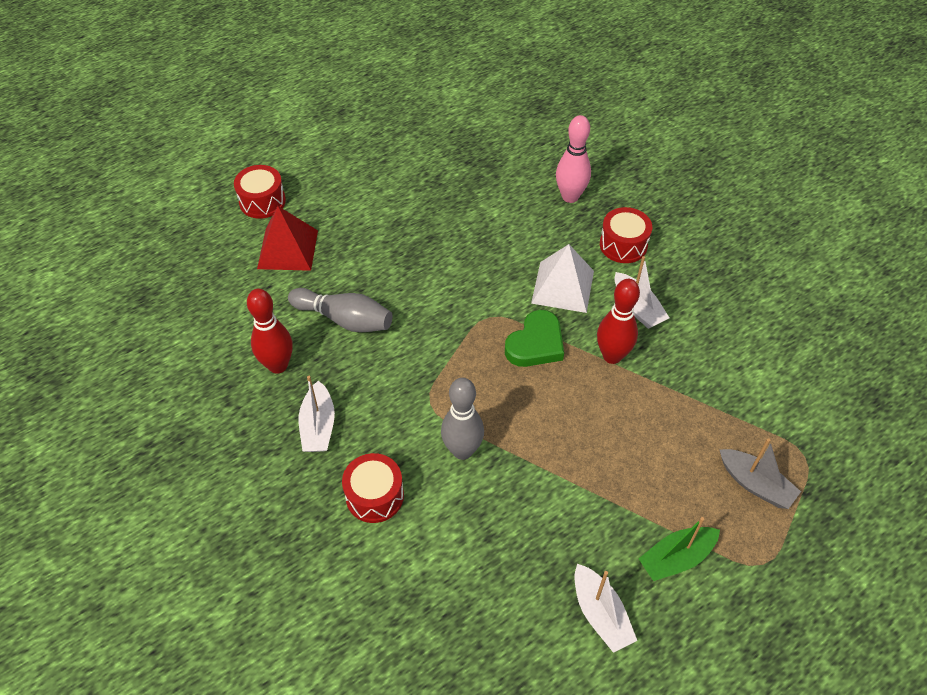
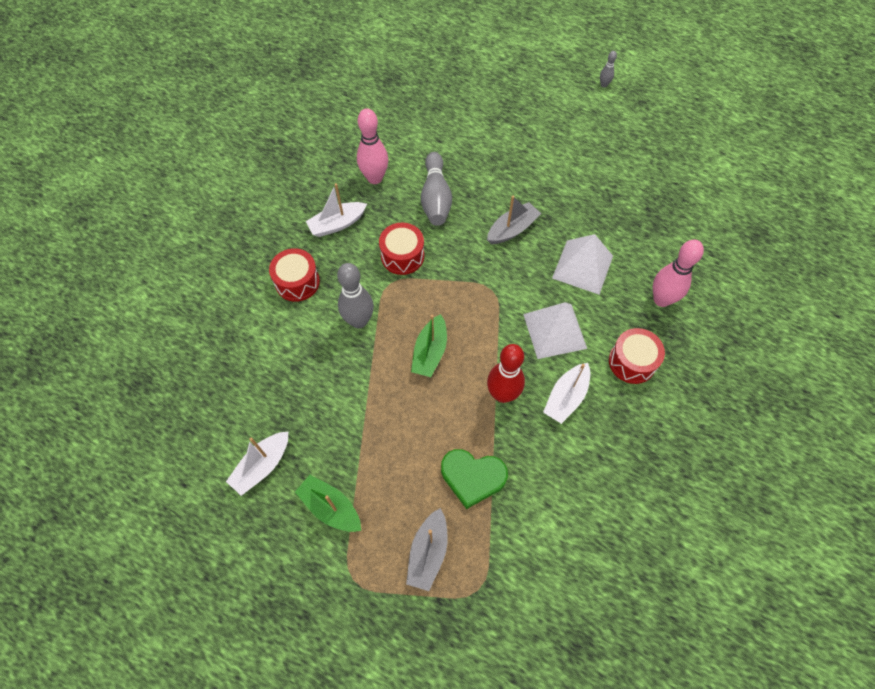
camera: 65 degrees right, 10 degrees up
(262, 201) = (514, 99): red drum -> red drum (402, 256)
(278, 365) = (375, 178): red bowling pin -> pink bowling pin
(287, 249) = (479, 135): red pyramid -> none
(299, 127) = (604, 85): none -> grey bowling pin
(427, 271) = (512, 229): none -> grey boat
(503, 236) = (582, 266): none -> white pyramid
(535, 398) = (430, 352): none -> green boat
(536, 344) = (483, 333): green heart -> green heart (472, 477)

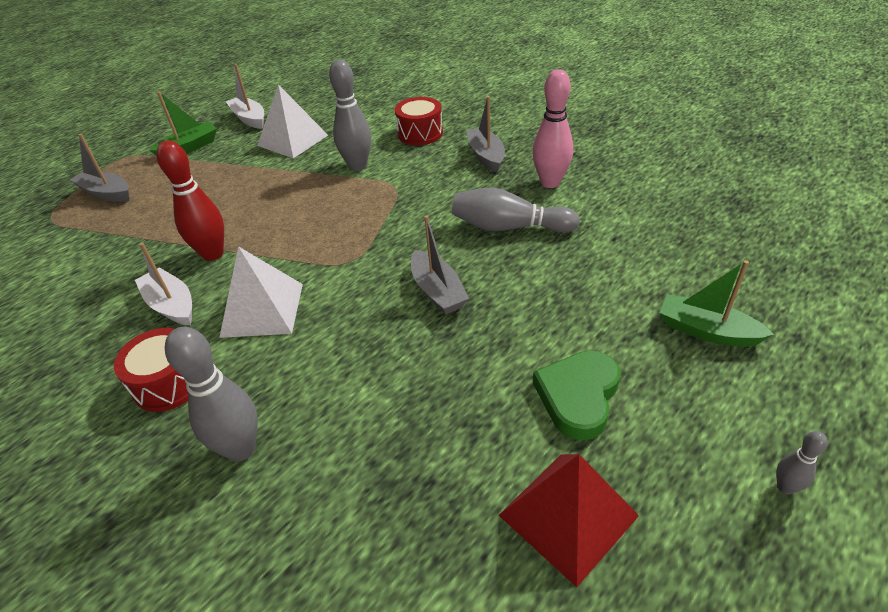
camera: 105 degrees right, 20 degrees down
(337, 224) = (486, 156): white boat -> grey boat
(402, 256) = (427, 196): red drum -> none
(430, 352) = (296, 207): green boat -> green boat (706, 331)
(472, 477) = (146, 224): green heart -> green heart (578, 396)
(582, 266) = (346, 358): white pyramid -> white pyramid (293, 140)
(645, 155) = (568, 515): none -> red pyramid
(661, 299) = (241, 449): pink bowling pin -> grey bowling pin

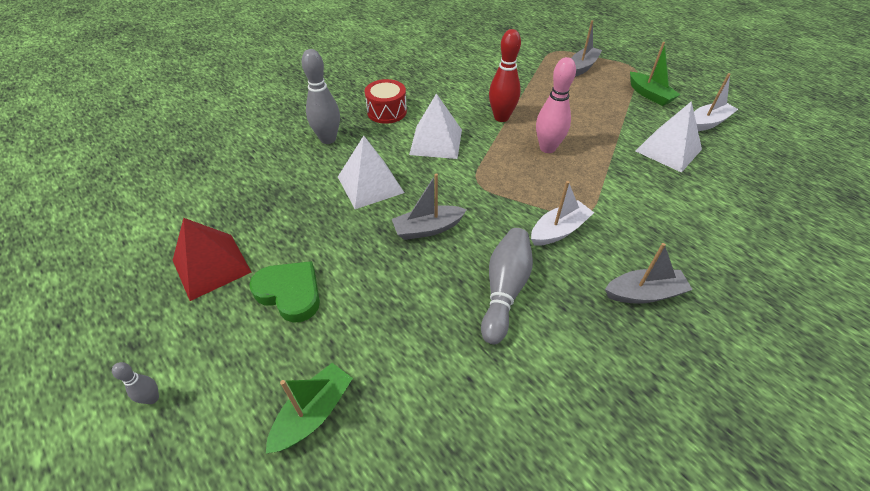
camera: 95 degrees right, 5 degrees up
(171, 305) = (452, 106): white boat -> white boat (559, 230)
(358, 166) = (621, 191): grey bowling pin -> none
(360, 363) = (370, 184): none -> white pyramid
(420, 133) = (692, 241): red drum -> none
(550, 182) = (585, 344): pink bowling pin -> pink bowling pin (547, 148)

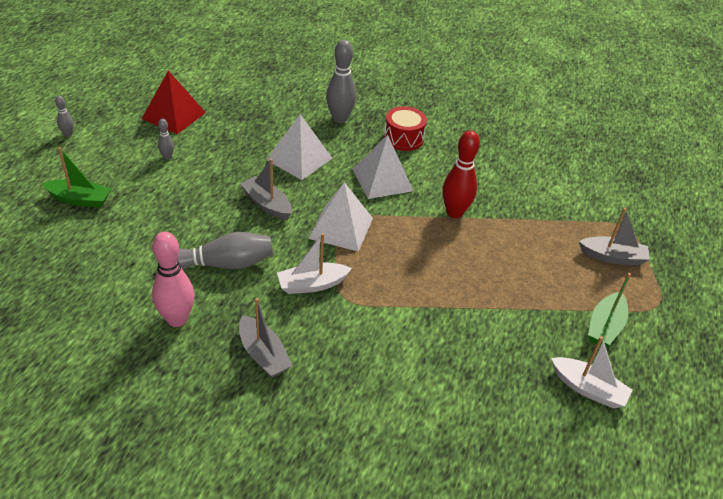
camera: 60 degrees right, 5 degrees down
(290, 293) = (167, 157): green heart -> grey bowling pin
(547, 148) = (429, 255): pink bowling pin -> pink bowling pin (177, 319)
(559, 230) = (312, 284): white boat -> white boat turned 135 degrees clockwise
(668, 150) = (499, 354): white pyramid -> white pyramid (341, 228)

